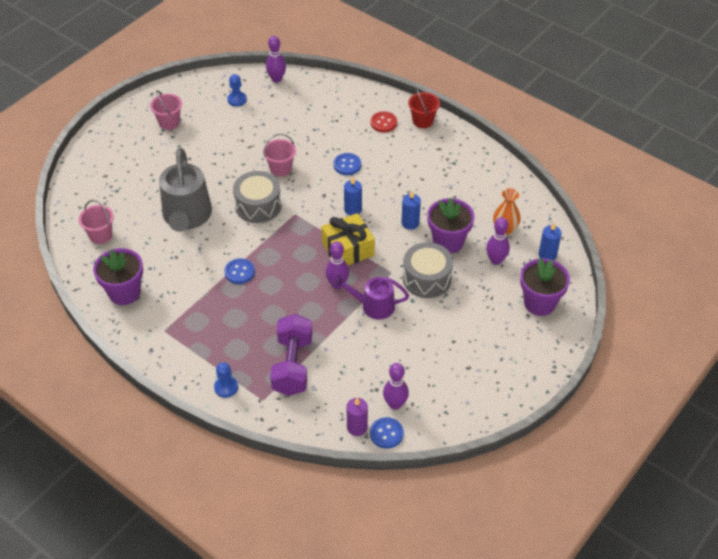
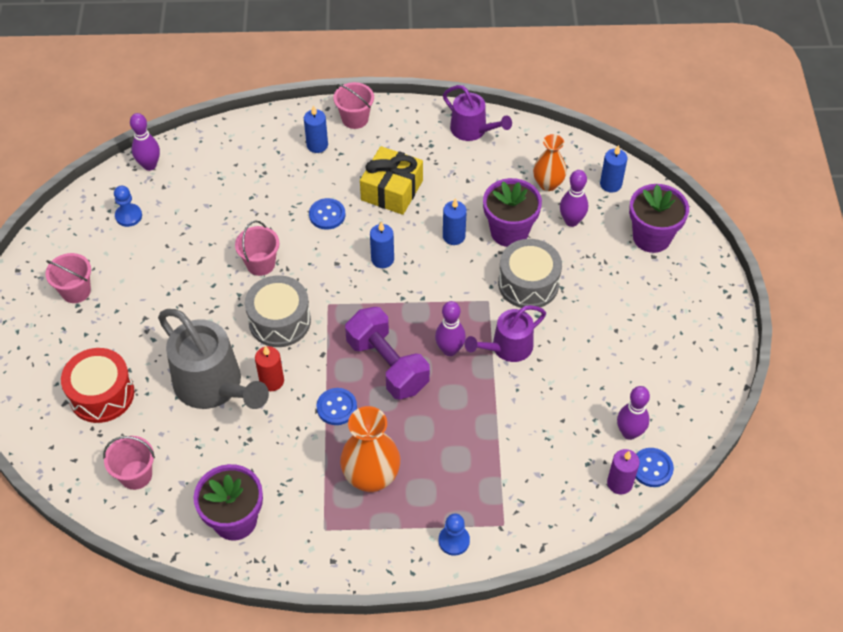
camera: 40 degrees left, 5 degrees up
(127, 183) = (102, 394): none -> red drum
(218, 322) = (371, 477): none -> orange vase
(219, 234) = (272, 381): none -> red candle
(292, 365) = (495, 467): purple dumbbell -> purple dumbbell (387, 365)
(348, 249) = (421, 305): yellow gift -> yellow gift (392, 190)
(383, 123) = (317, 145): red button -> blue candle
(423, 121) = (355, 119): red bucket -> pink bucket
(490, 170) = (473, 130): none -> purple watering can

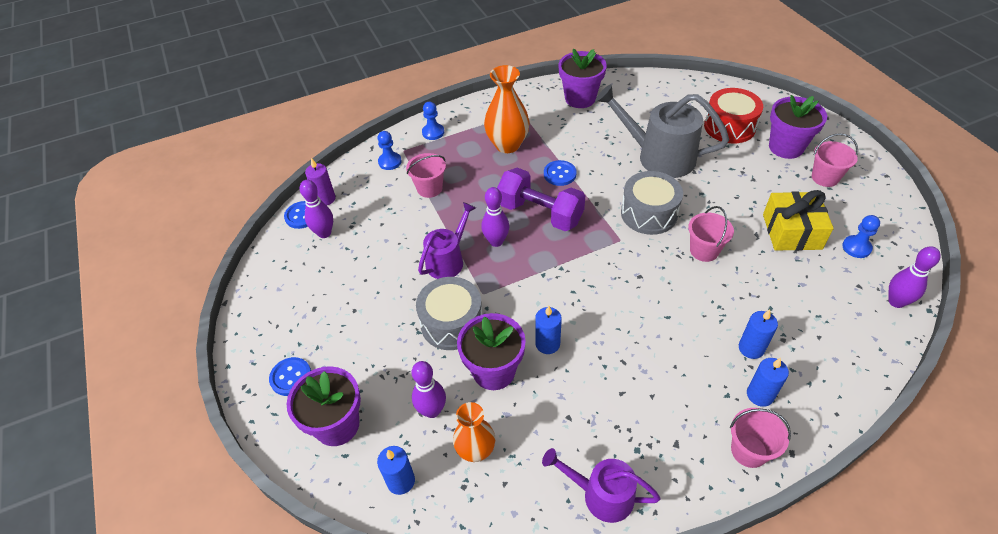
camera: 160 degrees right, 5 degrees down
(73, 341) = (786, 147): none -> purple flower pot
(136, 475) = (661, 98): pink bucket -> pink bucket (429, 188)
(272, 381) = (620, 173): red candle -> none
(327, 215) = (684, 318): blue button -> blue button (291, 377)
(382, 259) = (601, 295): blue candle -> blue candle (751, 348)
(392, 190) = (641, 371): yellow gift -> yellow gift (791, 231)
(526, 511) = (390, 162): none -> blue pawn

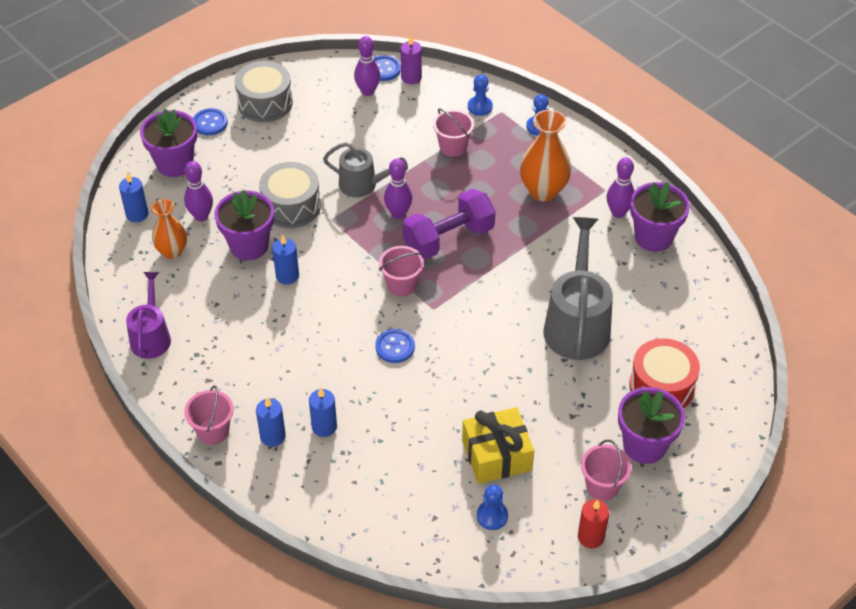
camera: 70 degrees right, 0 degrees up
(448, 260) = (363, 185): purple watering can -> grey watering can
(540, 213) = (448, 239): purple dumbbell -> purple dumbbell turned 45 degrees clockwise
(560, 174) = (513, 243): blue button -> blue button (395, 347)
(649, 213) = (480, 327): grey drum -> grey drum (265, 103)
(704, 250) = (441, 379): pink bucket -> pink bucket (401, 285)
(874, 194) = (591, 537): none -> red candle
(896, 302) = (421, 550): purple bowling pin -> purple bowling pin (618, 212)

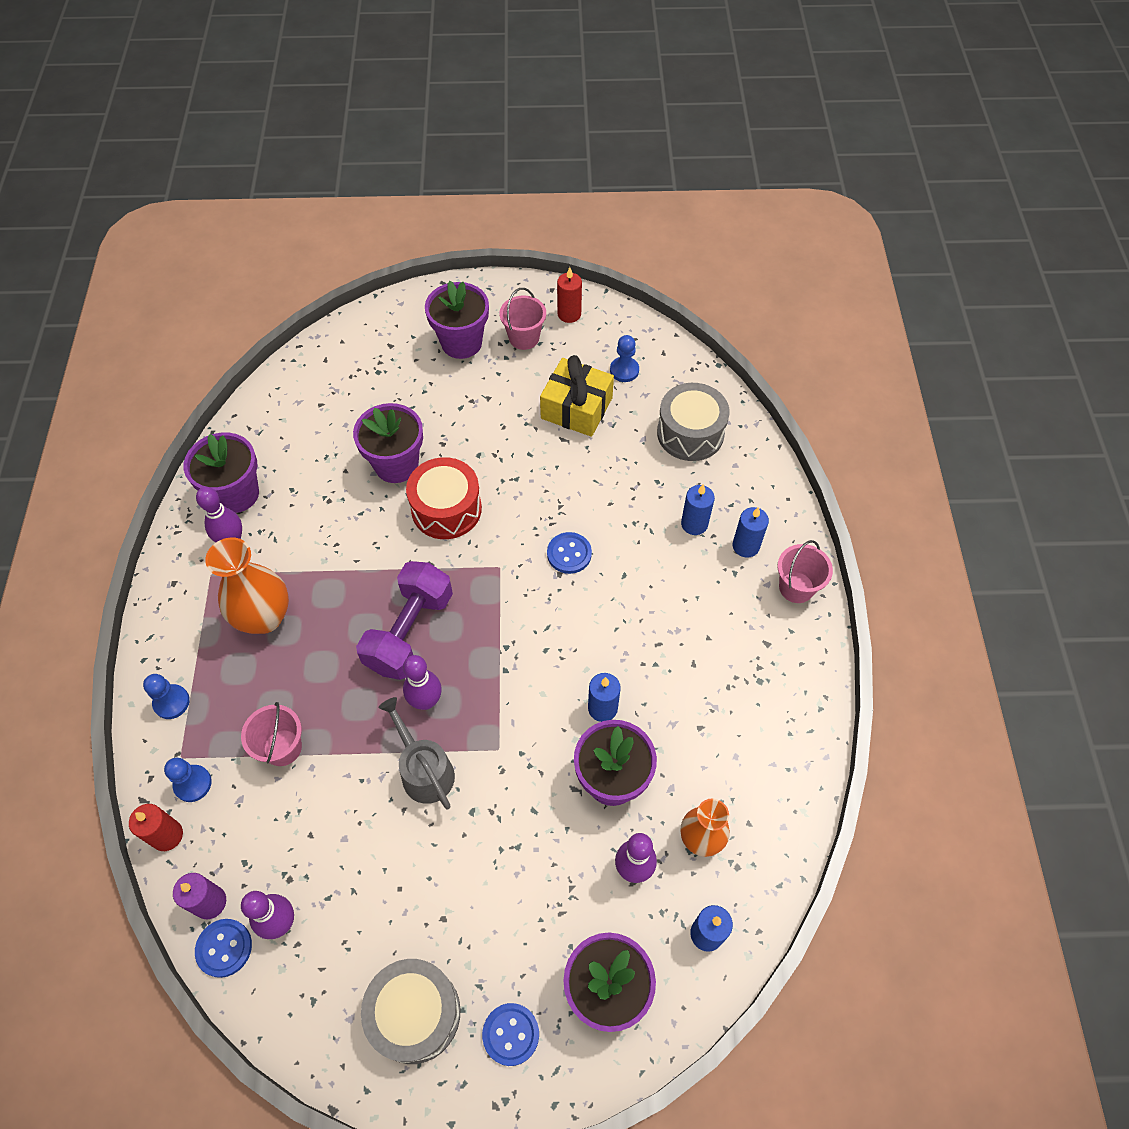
camera: 140 degrees left, 10 degrees up
(151, 336) = (793, 736): purple watering can -> none
(291, 206) = (524, 802): grey drum -> grey drum (690, 433)
(401, 285) = (503, 613): pink bucket -> none
(448, 239) = (409, 631): purple dumbbell -> purple dumbbell turned 75 degrees counterclockwise
(465, 84) = (167, 835): none -> red candle
(577, 323) = (396, 465): grey watering can -> purple flower pot
(661, 386) = (396, 372): red drum -> red drum (446, 509)

